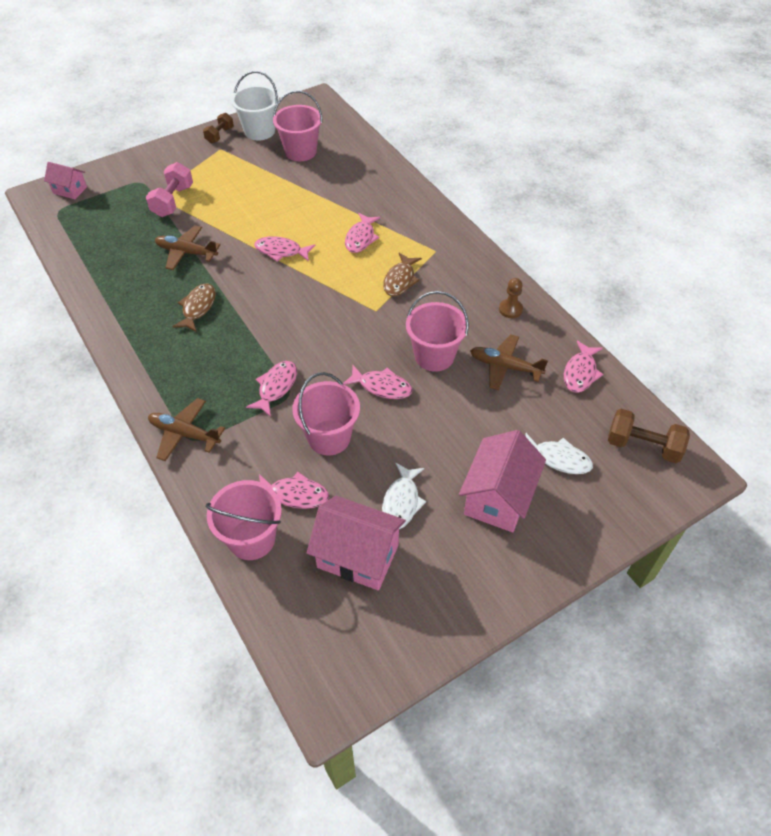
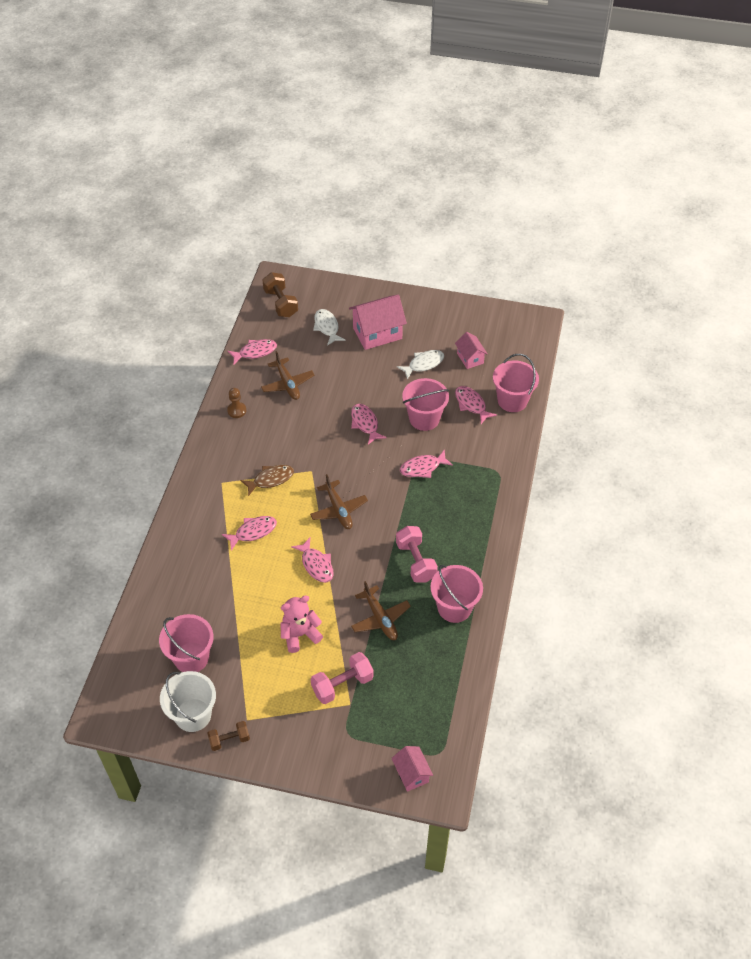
camera: 135 degrees left, 0 degrees up
(184, 434) = (499, 479): brown plane -> brown plane (338, 510)
(198, 307) = (416, 561): brown fish -> pink dumbbell
(239, 206) = (300, 634): none -> pink teddy bear
(357, 556) = (470, 358): pink house -> pink house, size x0.57
(434, 356) = (315, 418): pink bucket -> pink bucket (454, 607)

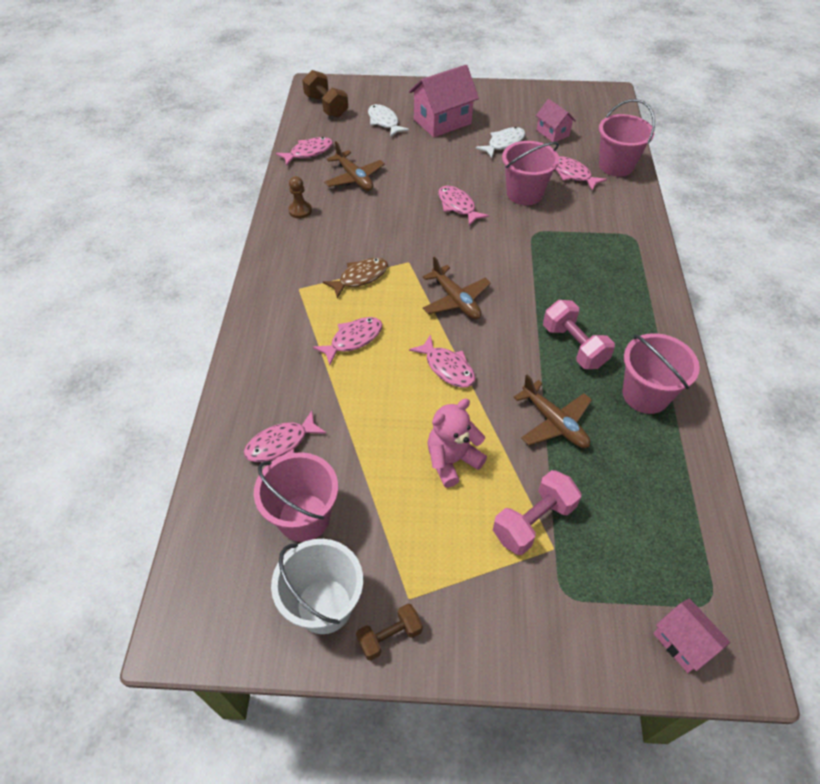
camera: 10 degrees left, 0 degrees up
(422, 468) = (542, 242): pink fish -> pink fish (281, 444)

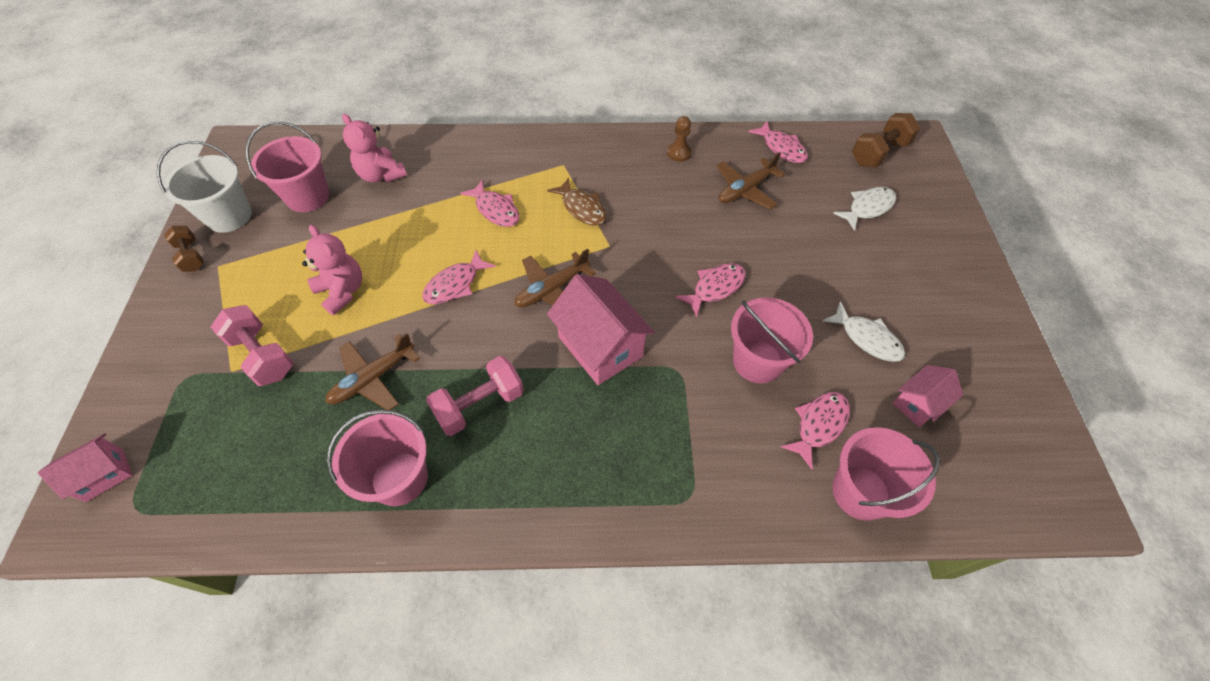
camera: 85 degrees right, 5 degrees up
(281, 444) = (381, 175): pink fish -> pink teddy bear
(442, 121) = (892, 267): pink house -> pink house (600, 346)

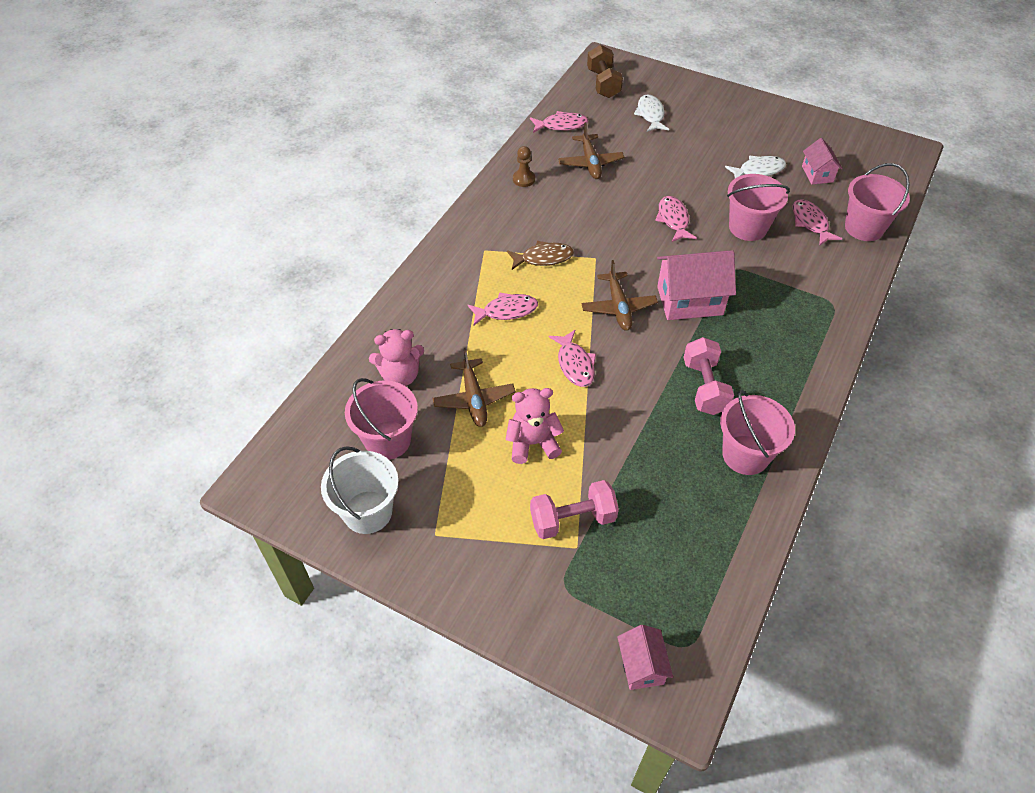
camera: 60 degrees left, 5 degrees down
(191, 256) = (404, 555): brown dumbbell -> none
(373, 379) = (643, 446): brown plane -> brown plane (474, 399)

